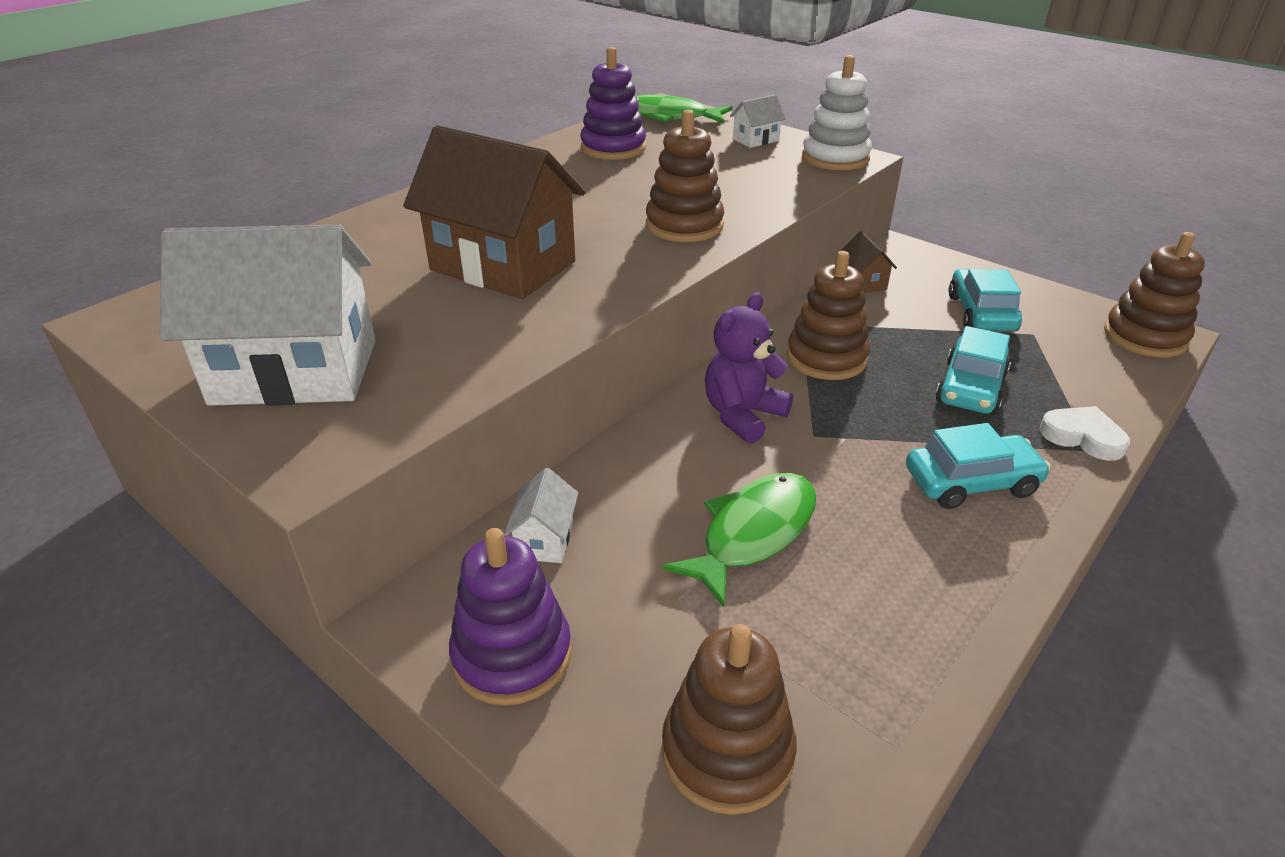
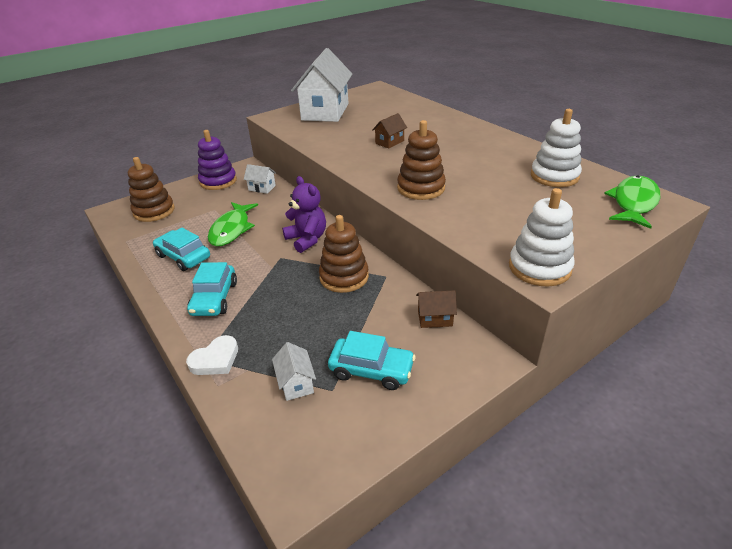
camera: 105 degrees right, 0 degrees up
(503, 266) = (389, 142): brown house -> brown house, size x0.42
(613, 148) = (554, 176): purple stacking toy -> white stacking toy
(753, 533) = (231, 229): green fish -> green fish turned 45 degrees clockwise
(755, 140) = (581, 235): white house -> white house (296, 383)
(970, 388) = (286, 328): turquoise car -> turquoise car (183, 257)
(1145, 337) = (298, 470): brown stacking toy -> none

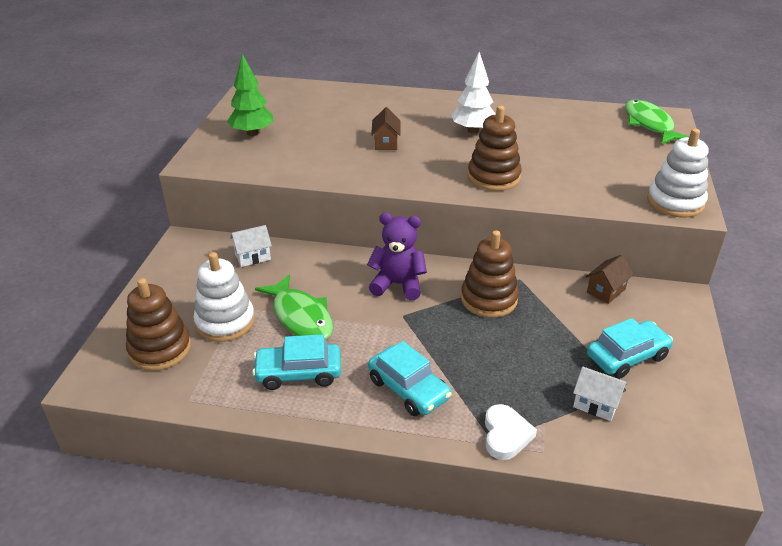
camera: 45 degrees left, 0 degrees up
(218, 181) = (181, 274): purple stacking toy -> none
(325, 112) = (252, 133): white house -> green tree
(463, 155) = (473, 130): none -> white tree
(554, 176) = (570, 123): white stacking toy -> white stacking toy (225, 322)

